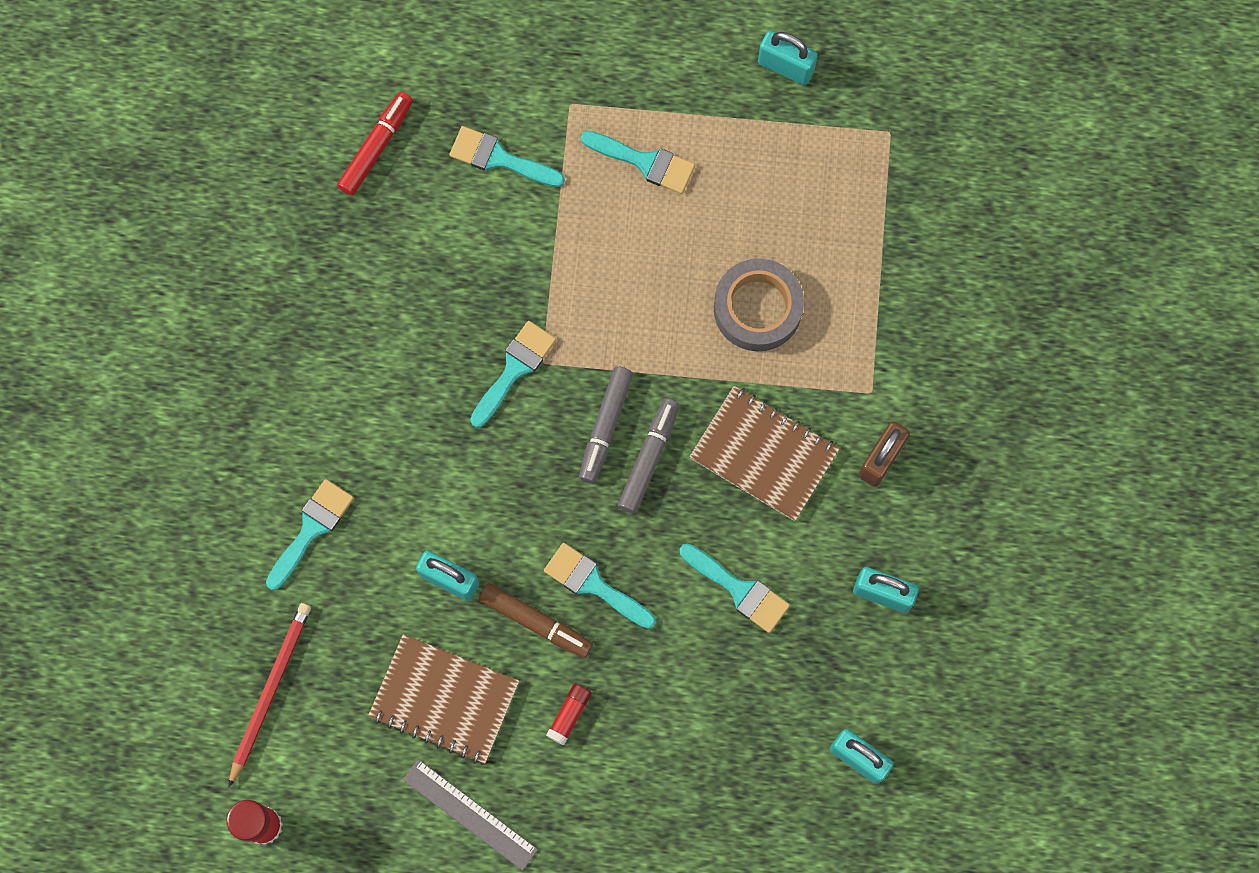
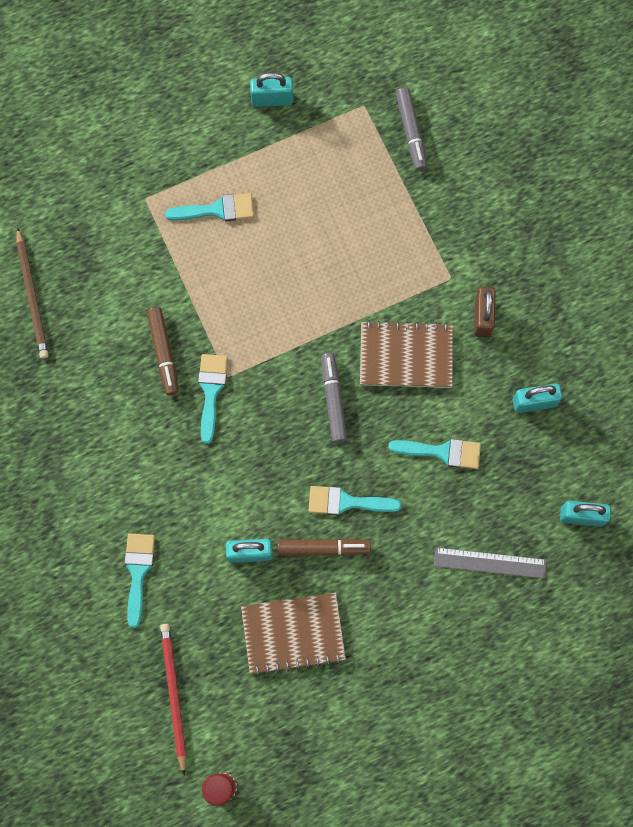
camera: 30 degrees left, 0 degrees up
(376, 147) = (32, 296): red marker -> brown pencil
(470, 814) = (354, 699): grey ruler -> grey ruler (490, 563)
(486, 295) = (163, 353): none -> brown marker
(499, 158) = (119, 259): turquoise brush -> none
(569, 714) = (381, 596): red glue stick -> none
(605, 427) = (293, 395): grey marker -> grey marker (411, 132)
(757, 308) = (346, 264): grey tape -> none

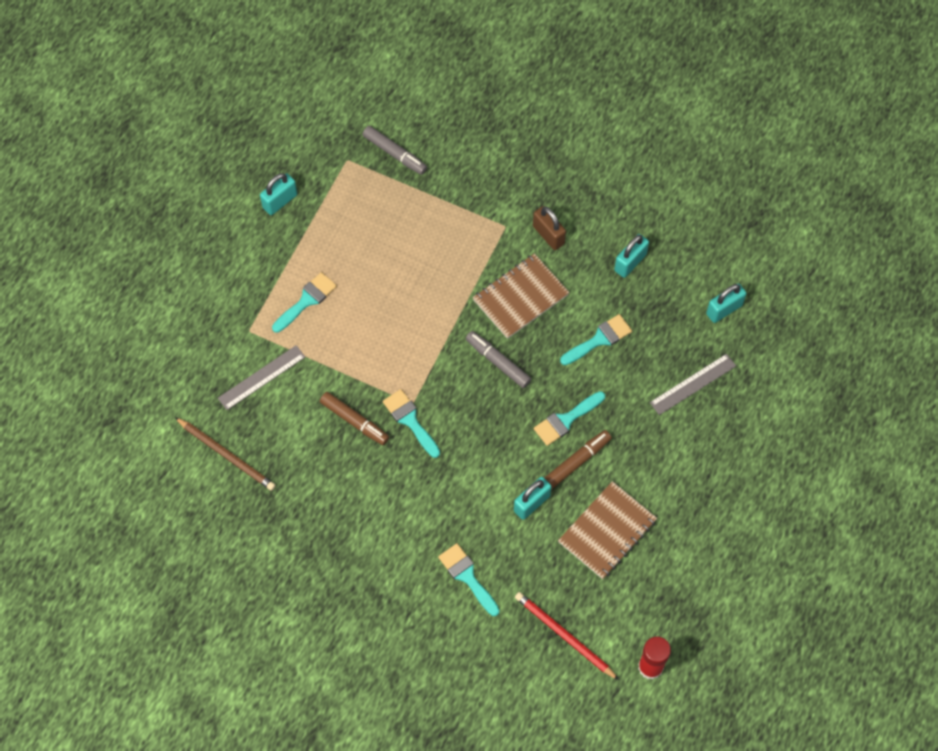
camera: 40 degrees left, 10 degrees down
(120, 249) = (261, 377): none -> grey ruler

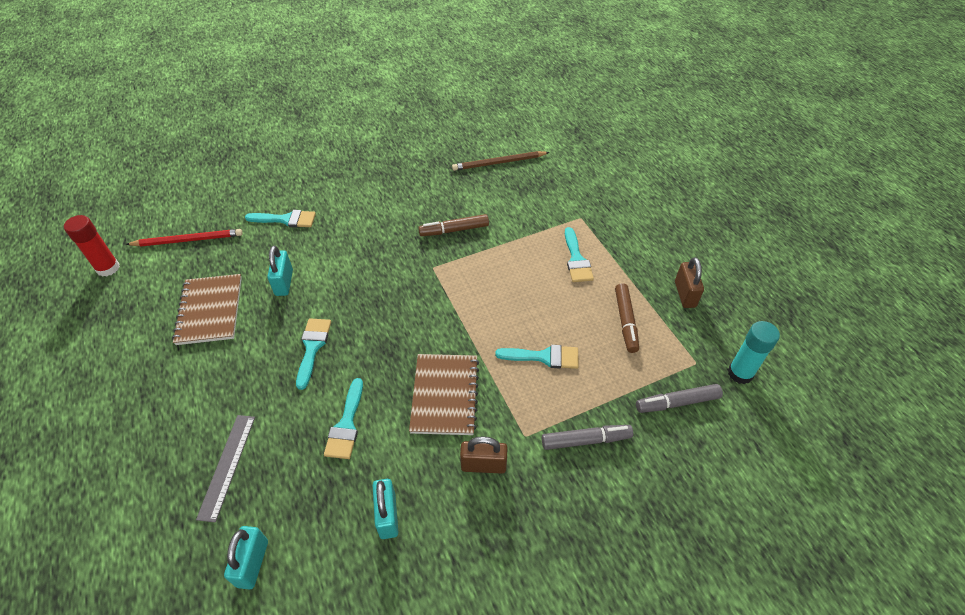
camera: 130 degrees right, 15 degrees down
(261, 377) = (537, 205): grey ruler -> none
(280, 201) = (685, 294): turquoise padlock -> brown padlock
(333, 129) = (740, 373): none -> turquoise glue stick
(410, 420) = (421, 258): turquoise brush -> turquoise brush (544, 357)
(498, 362) = (406, 338): grey marker -> grey marker (586, 440)
(577, 461) = (275, 331): brown marker -> brown marker (625, 321)

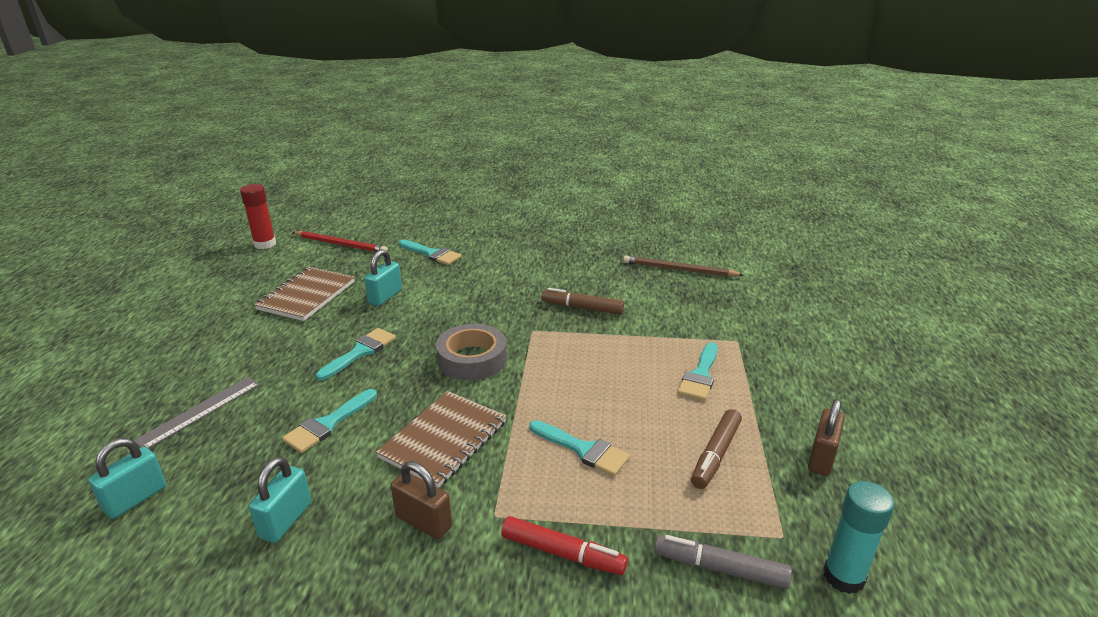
camera: 30 degrees right, 20 degrees down
(408, 314) = (472, 359): none -> grey tape
(586, 440) = (562, 553): grey marker -> red marker

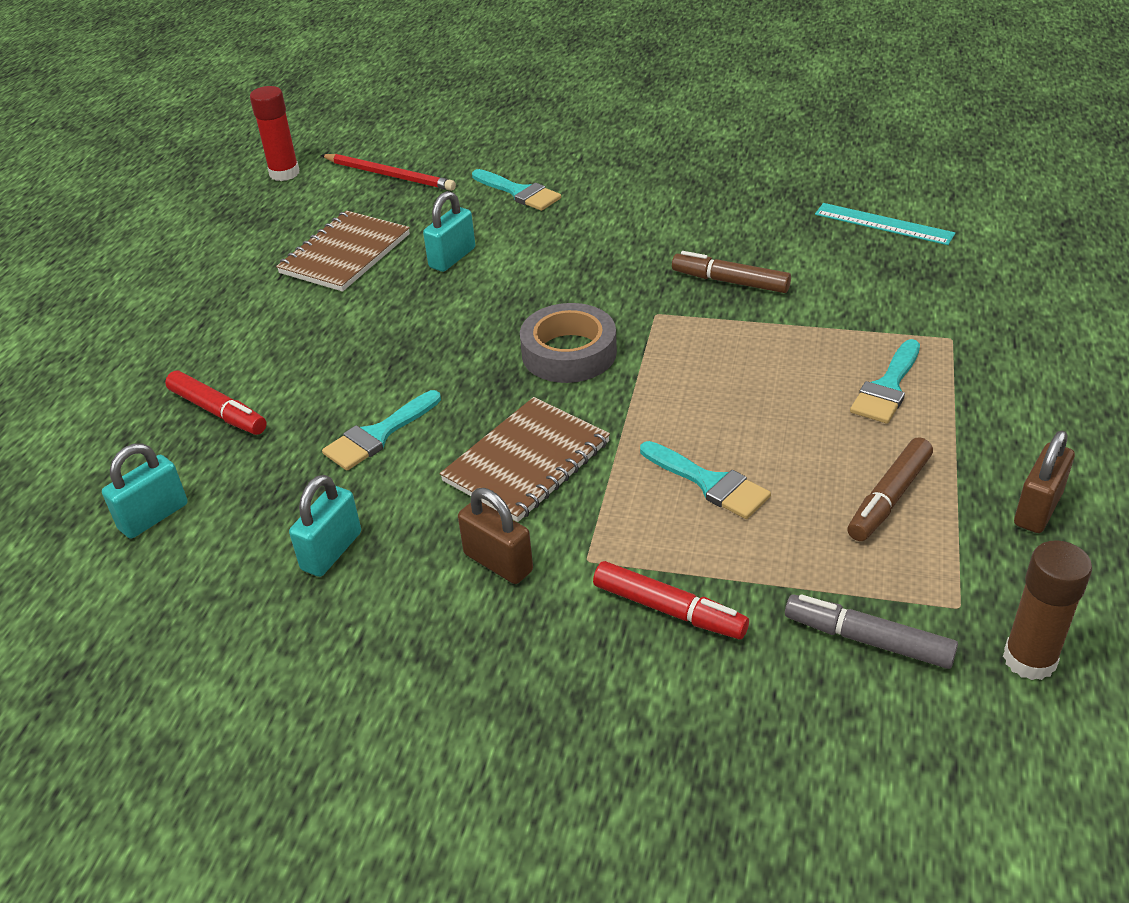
camera: 10 degrees right, 10 degrees up
(200, 411) = (218, 412): grey ruler -> red marker
(360, 352) = (419, 338): turquoise brush -> none
(679, 269) = (883, 224): brown pencil -> turquoise ruler
(843, 576) = (1029, 659): turquoise glue stick -> brown glue stick

